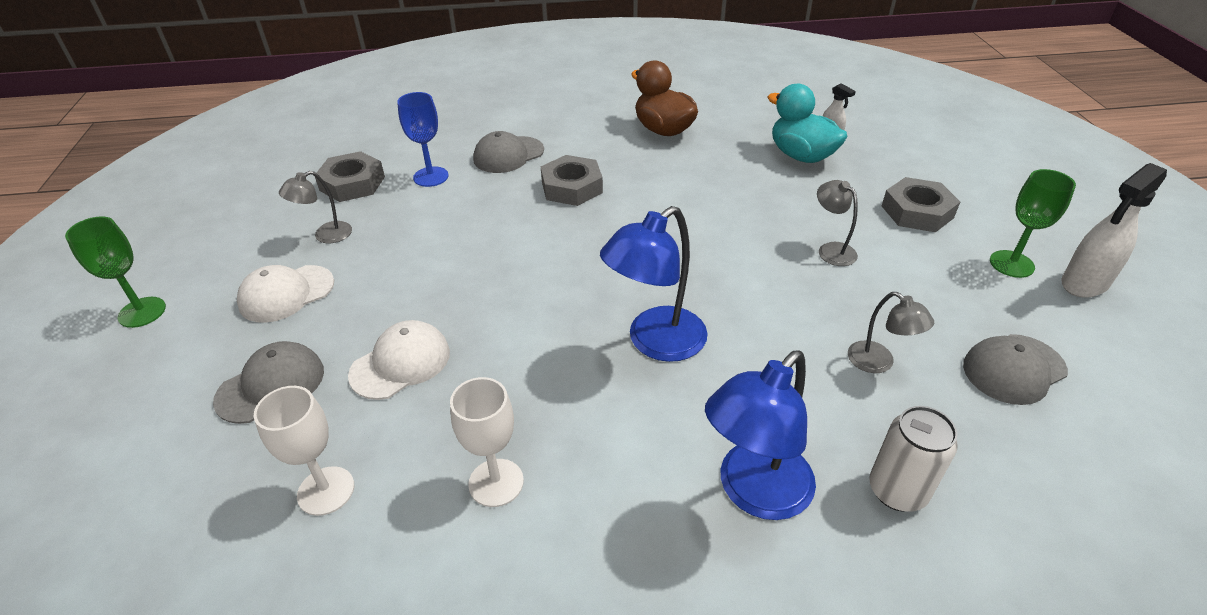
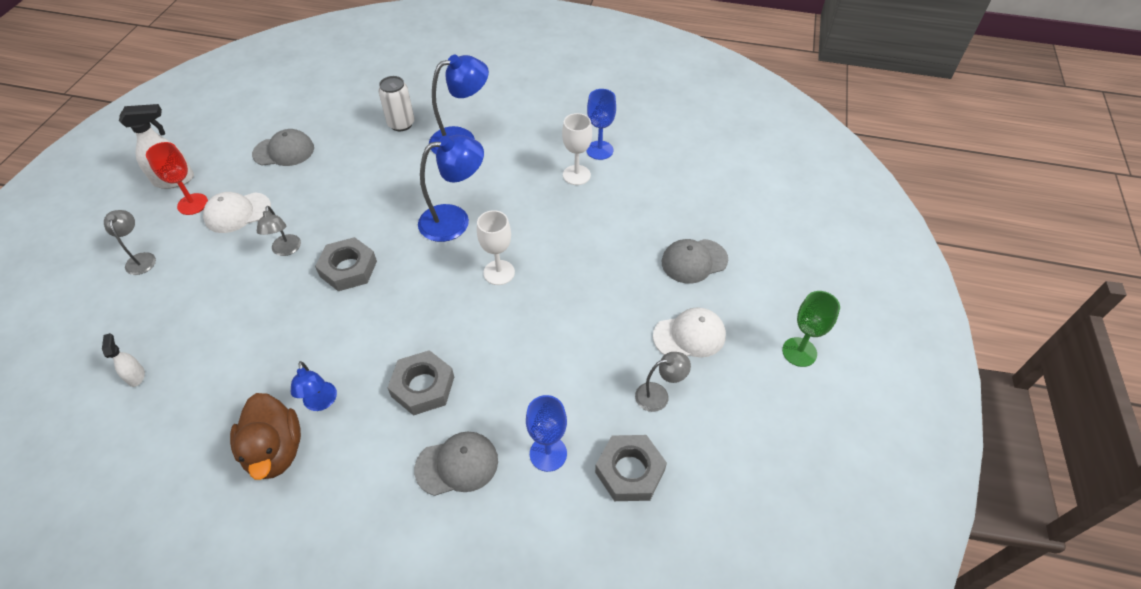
camera: 160 degrees left, 10 degrees up
(326, 491) = (660, 194): white goblet -> white goblet (499, 272)
(400, 363) = (612, 252): white cap -> white cap (237, 212)
(466, 562) = (599, 150): none -> blue goblet
(655, 158) = (321, 403): none -> blue lamp
(801, 156) = (193, 357): turquoise duck -> none
(878, 363) = (345, 173): grey lamp -> grey lamp (141, 259)
(917, 212) = (188, 263): grey nut -> grey nut (348, 268)
(1011, 264) = (192, 204): green goblet -> red goblet

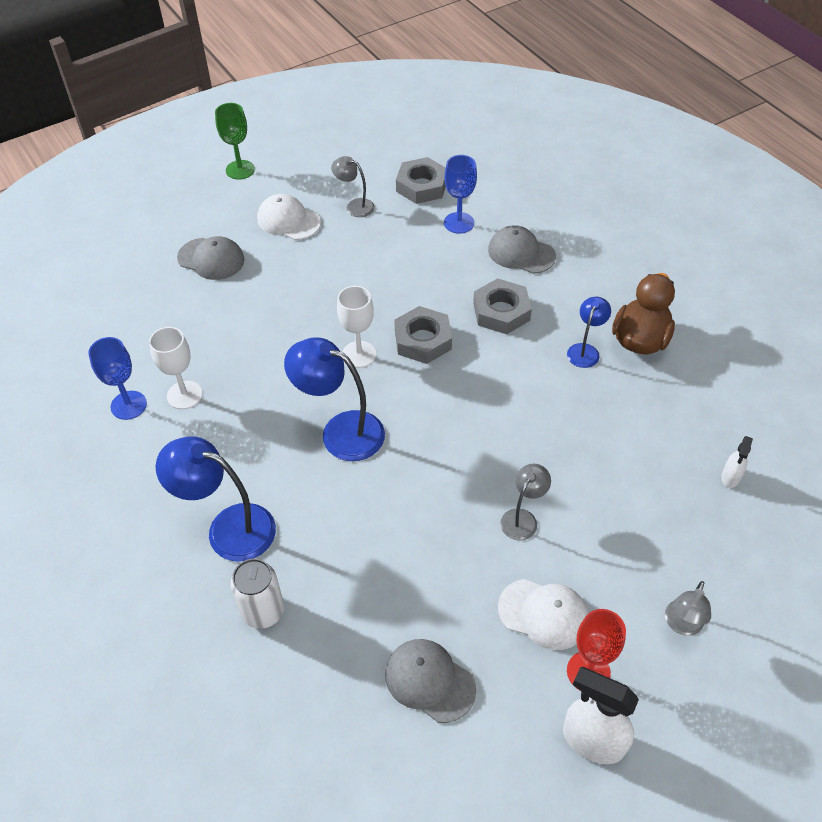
camera: 135 degrees left, 0 degrees up
(348, 268) = (479, 452): grey nut -> grey nut (423, 340)

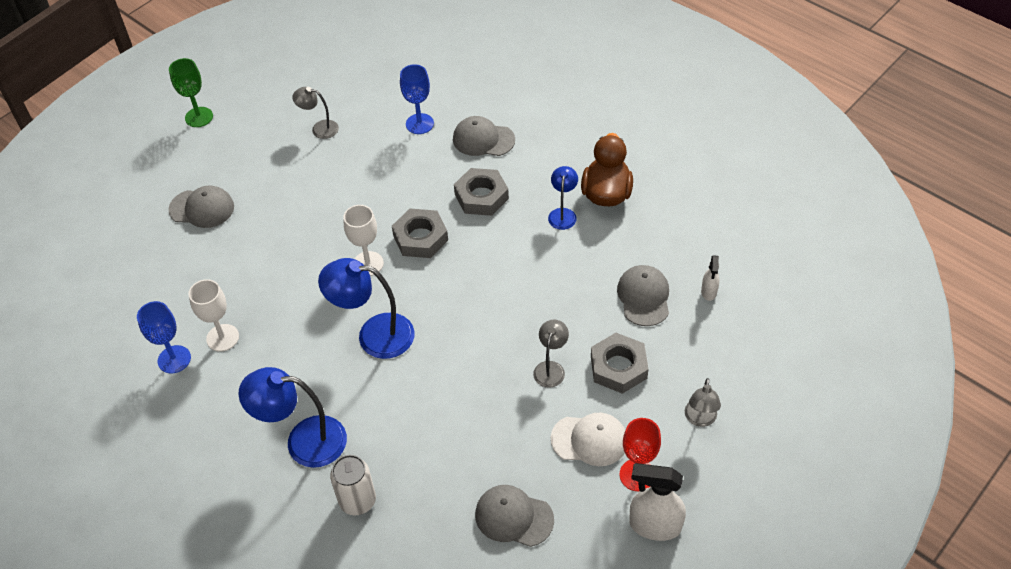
camera: 15 degrees left, 0 degrees up
(288, 220) = (262, 156): white cap -> none
(421, 186) = (375, 96): grey nut -> grey nut (618, 367)
(652, 464) = (644, 297): none -> grey cap

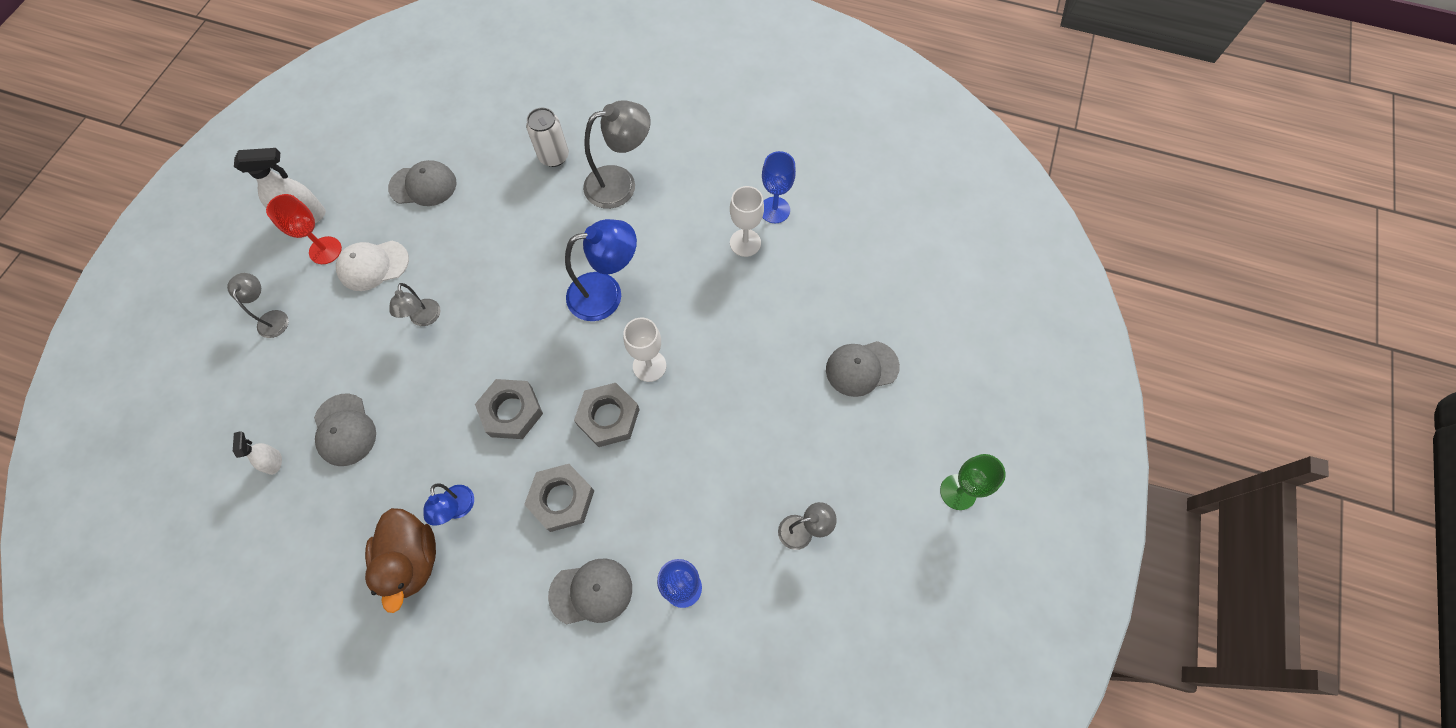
camera: 155 degrees right, 15 degrees up
(303, 441) = (621, 184): blue lamp -> grey lamp
(618, 367) = (358, 342): grey nut -> grey nut (511, 411)

